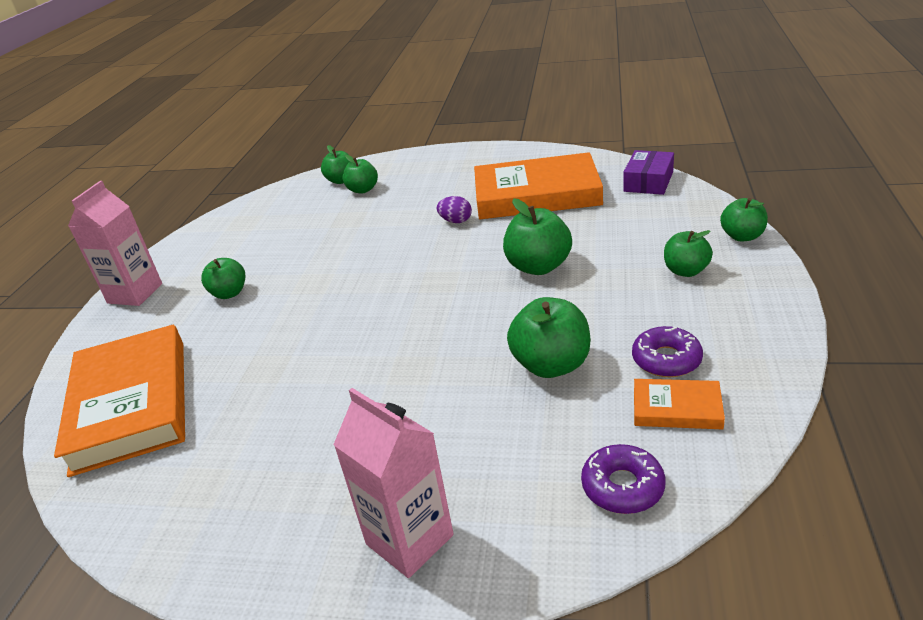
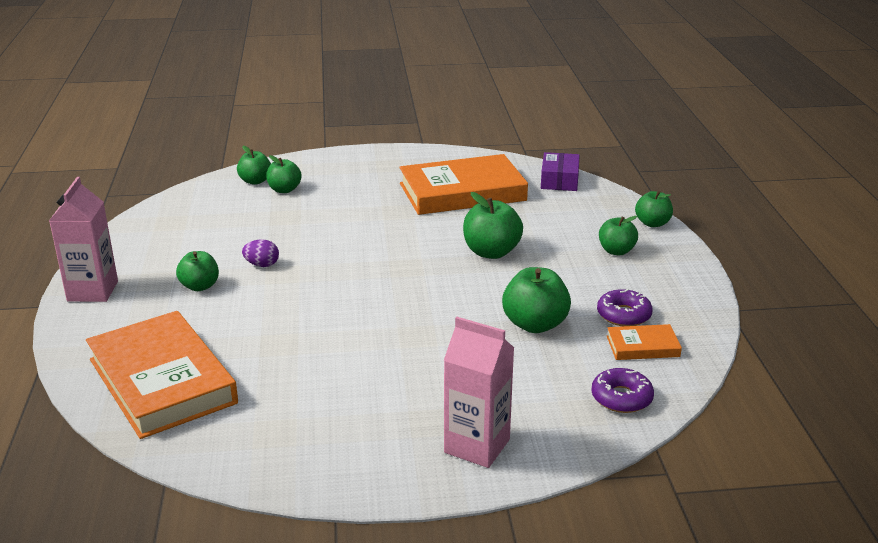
camera: 20 degrees left, 5 degrees down
(456, 221) = (396, 217): purple egg -> purple egg (262, 265)

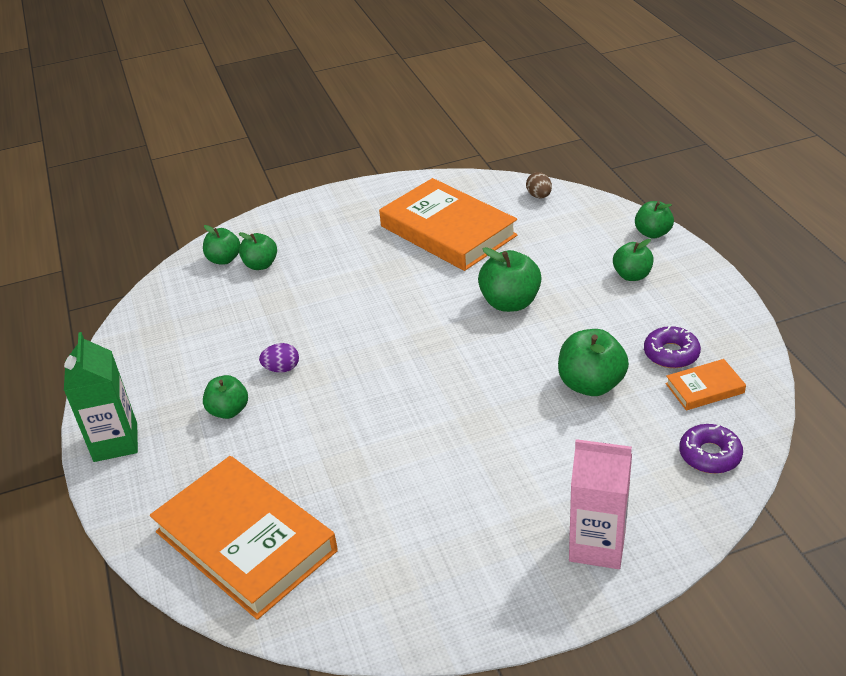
camera: 10 degrees left, 10 degrees up
(92, 291) = (115, 442): pink carton -> green carton
(462, 192) = (448, 231): orange book -> orange book turned 75 degrees clockwise
(559, 180) = (539, 196): purple box -> brown egg

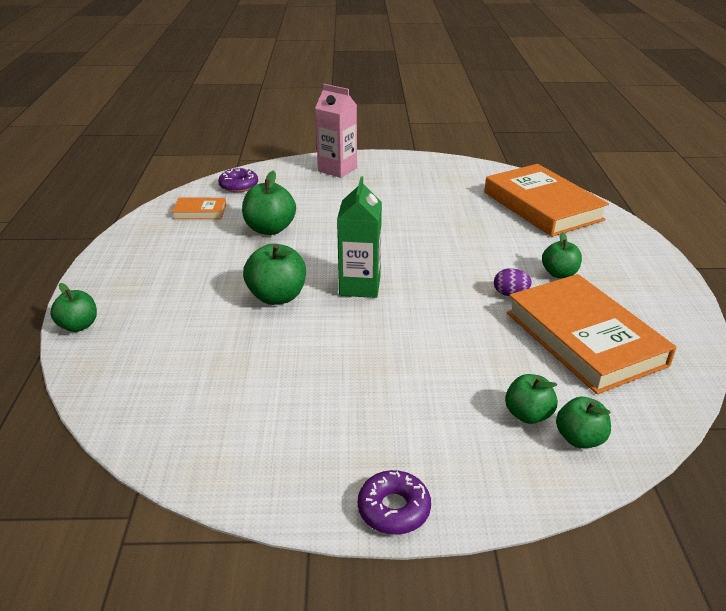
camera: 165 degrees left, 5 degrees down
(115, 442) = (656, 274): green carton -> green carton (360, 286)
(448, 231) = (277, 394): orange book -> orange book (584, 338)
(539, 196) = (130, 413): brown egg -> none
(632, 275) = (150, 292): green apple -> none
(671, 354) = (195, 233): purple donut -> purple donut (394, 509)

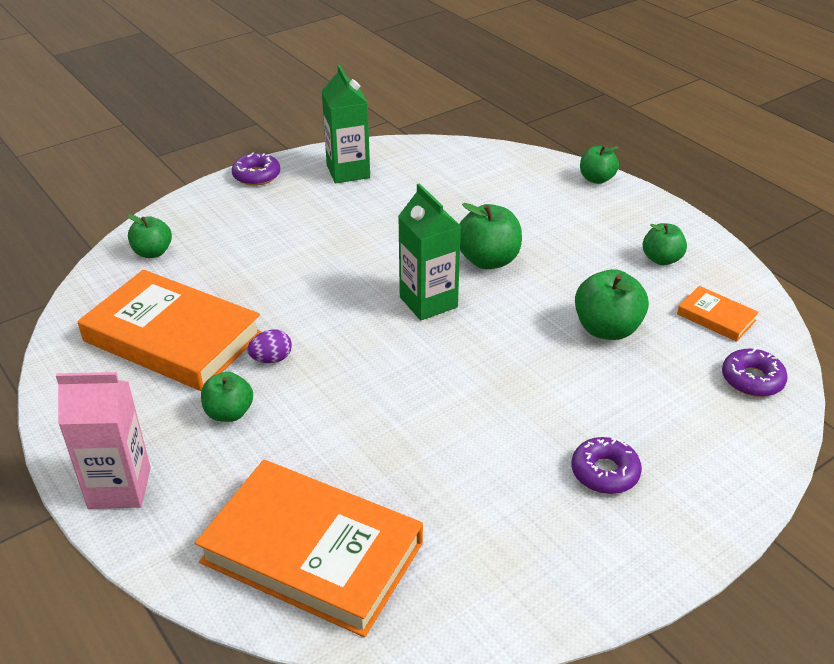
camera: 145 degrees right, 5 degrees up
(200, 212) = (716, 317): orange book -> orange book turned 75 degrees clockwise
(280, 456) = (348, 171): none -> green carton
(337, 169) = (689, 486): pink carton -> pink carton (119, 488)
(368, 184) = (605, 472): none -> purple donut
(528, 414) = (198, 253): green apple -> green apple (661, 259)

